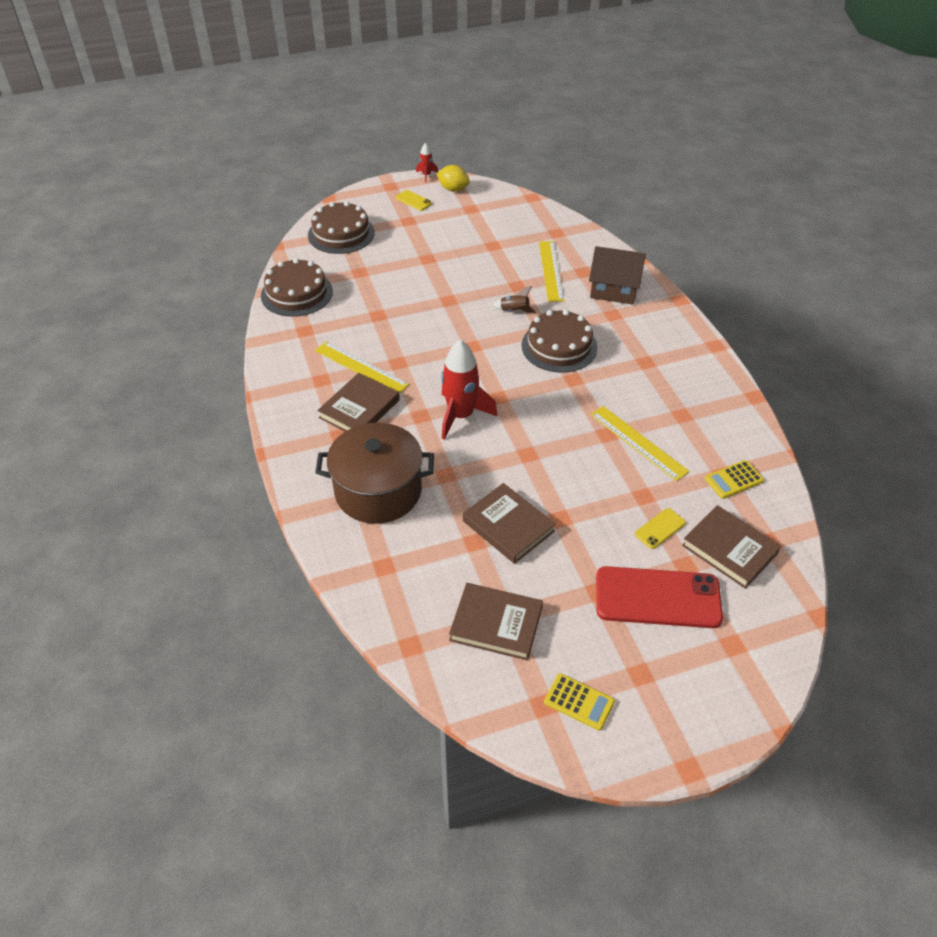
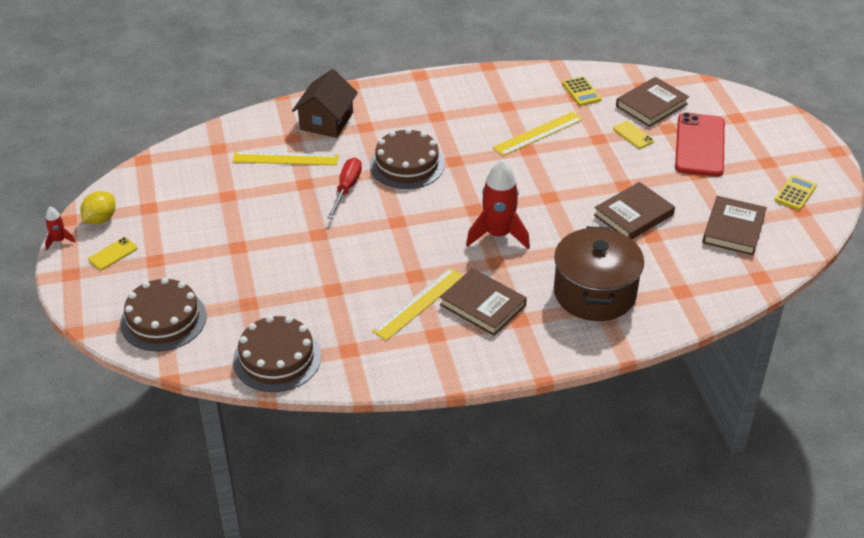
camera: 85 degrees left, 5 degrees down
(514, 311) = (346, 189): brown rocket -> red screwdriver

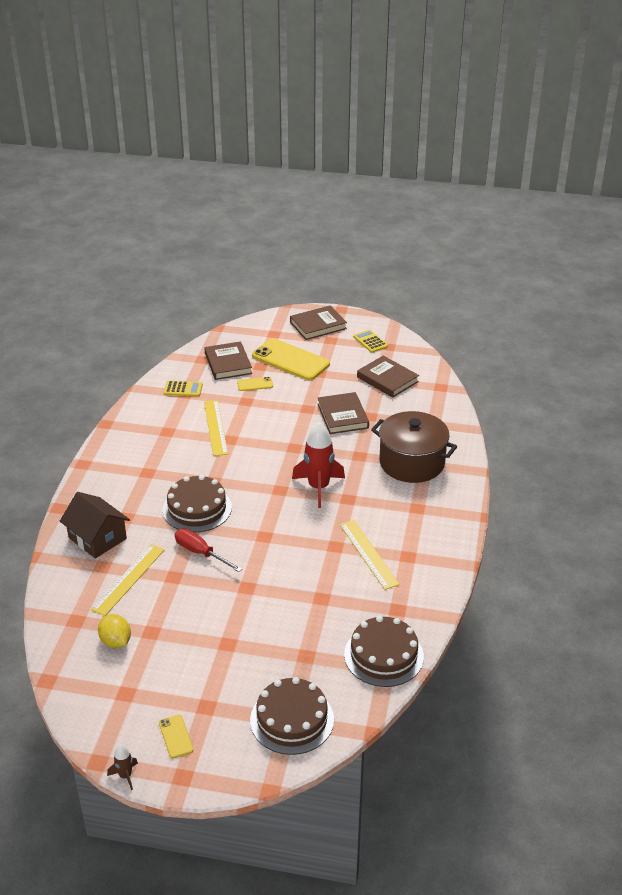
camera: 65 degrees left, 5 degrees down
(59, 241) = (125, 776): red rocket -> brown rocket
(100, 219) = (116, 735): yellow lemon -> yellow lemon (116, 641)
(483, 305) = (391, 521): brown book -> brown book (318, 325)
(700, 145) = (290, 360): red phone -> yellow phone

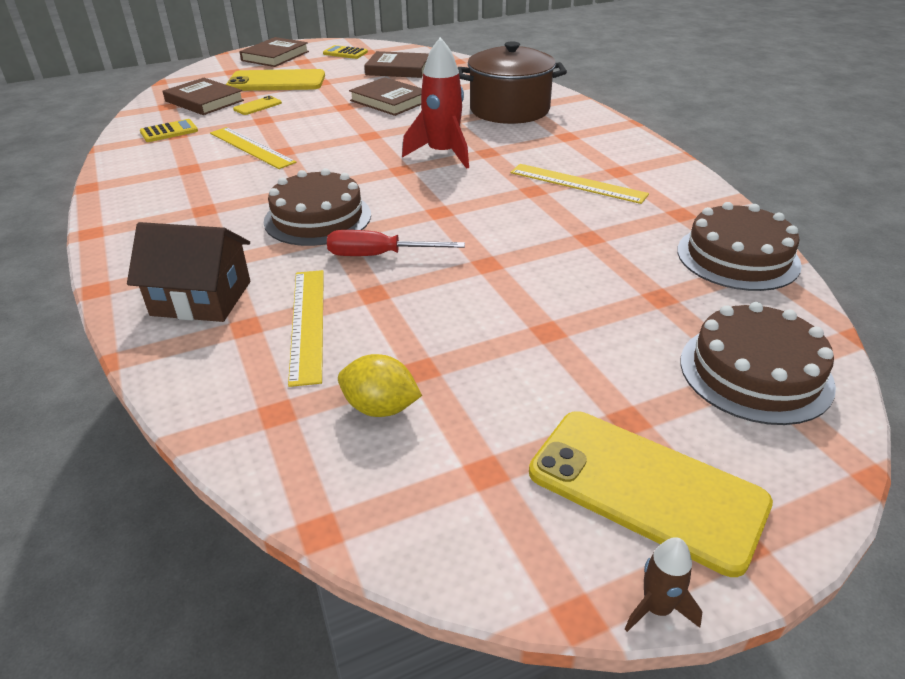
camera: 35 degrees left, 0 degrees up
(176, 736) = (646, 487): yellow phone -> yellow phone, size x2.23

